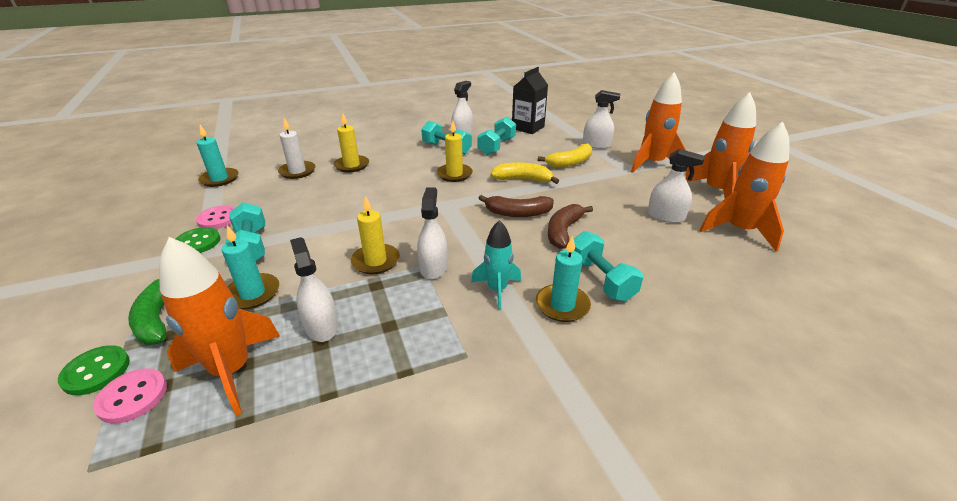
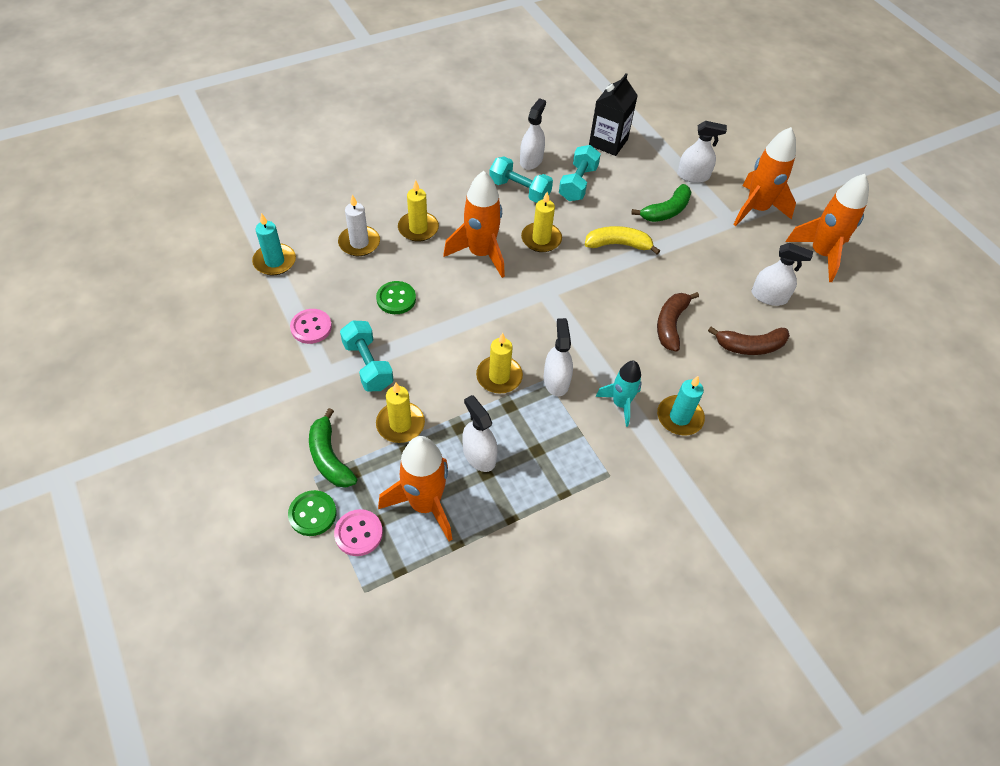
camera: 10 degrees left, 20 degrees up
(198, 242) = (310, 363): green button -> green button (396, 299)
(253, 293) = (400, 424): turquoise candle -> yellow candle
(517, 213) = (622, 300): brown banana -> brown banana (750, 346)
(570, 162) = (666, 211): yellow banana -> green banana
(600, 279) = (710, 385): turquoise dumbbell -> none
(739, 231) = (837, 313): orange rocket -> orange rocket (481, 253)

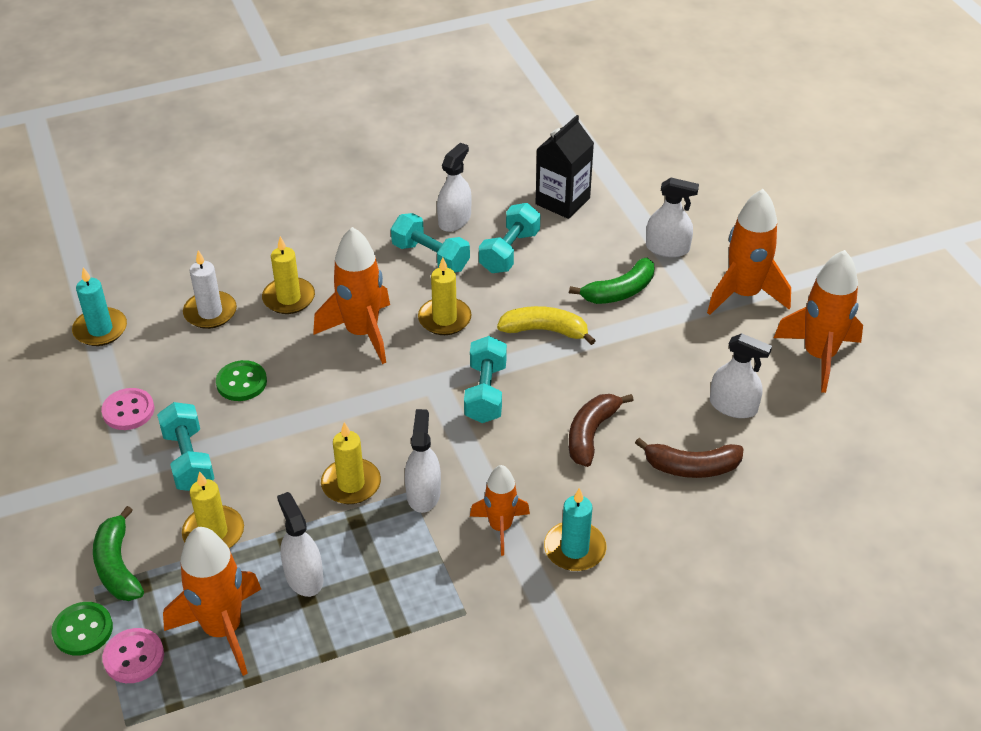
camera: 10 degrees right, 10 degrees down
(585, 296) = (485, 393): none -> turquoise dumbbell
(620, 404) = (500, 527): turquoise rocket -> orange rocket

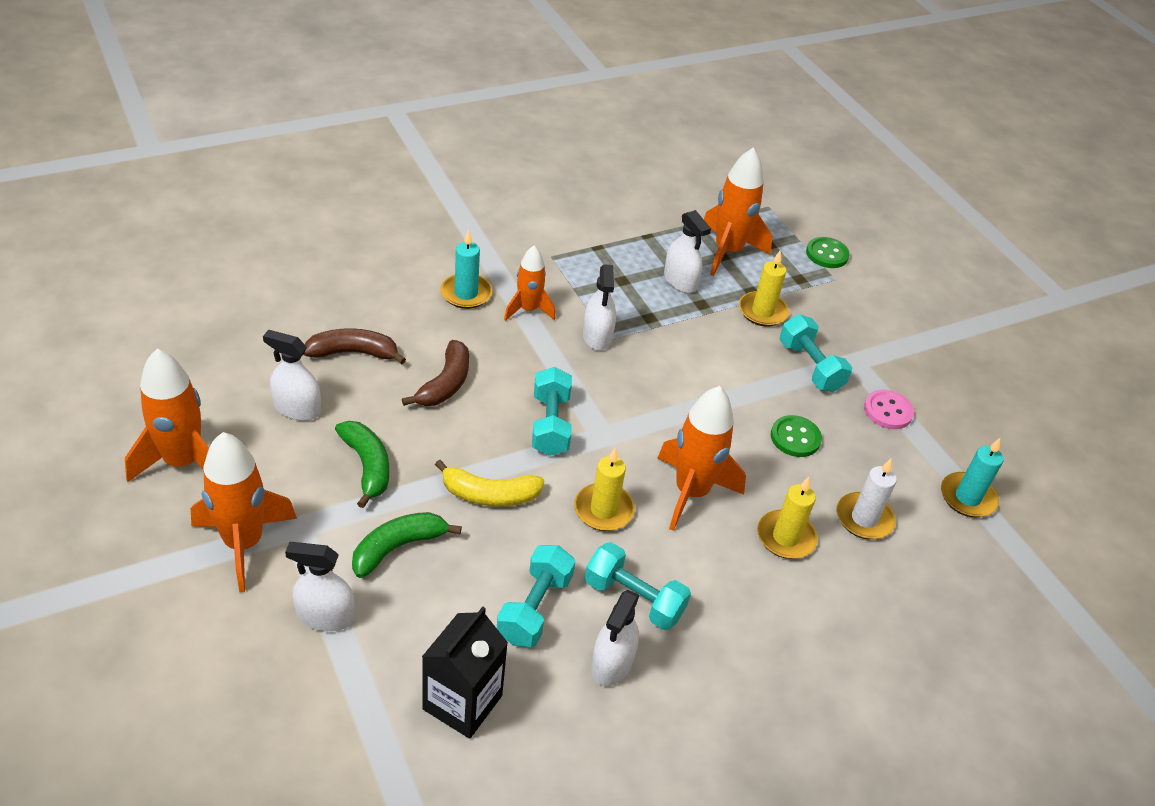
camera: 170 degrees right, 0 degrees up
(118, 566) = (825, 291): green banana -> green banana (367, 466)
(134, 657) = (782, 239): pink button -> none
(351, 484) = (661, 345): yellow candle -> none

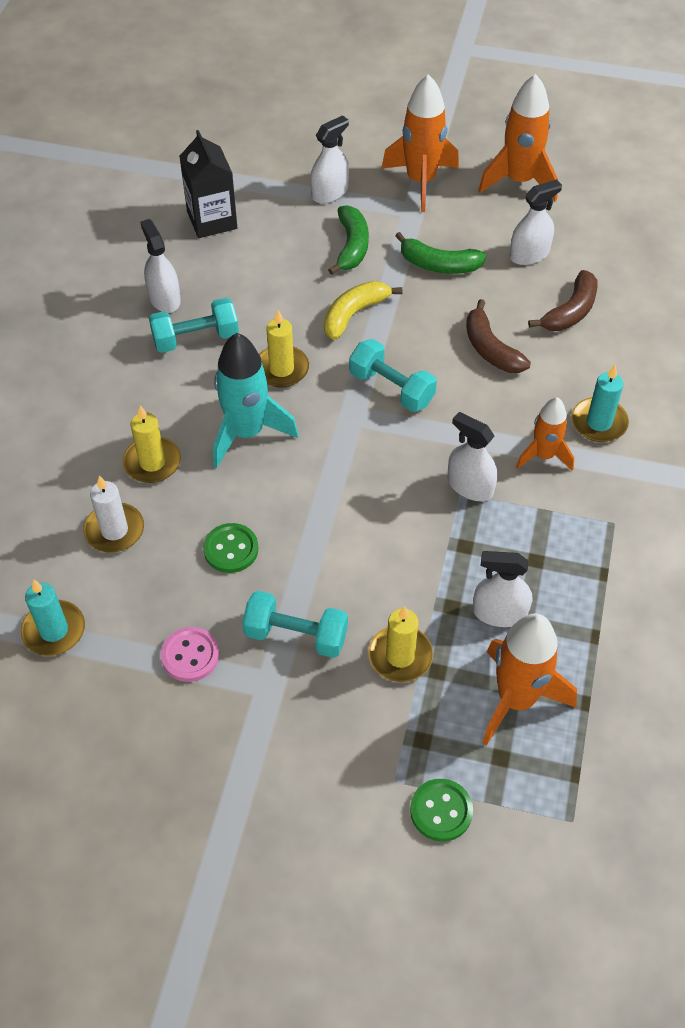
camera: 135 degrees right, 10 degrees up
(534, 608) = (240, 285): turquoise dumbbell -> none
(691, 492) = (247, 432): orange rocket -> turquoise rocket

